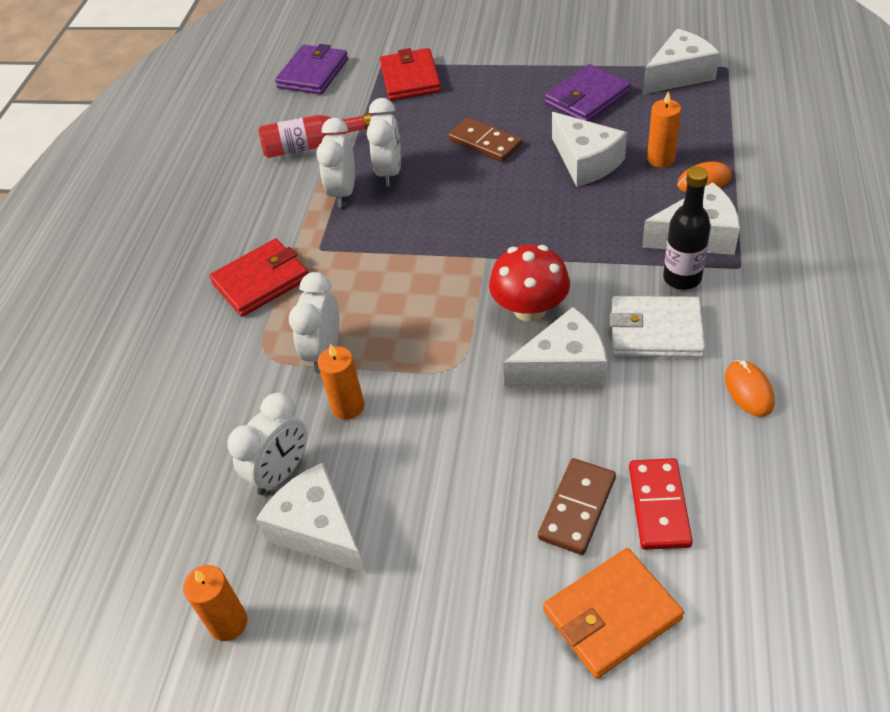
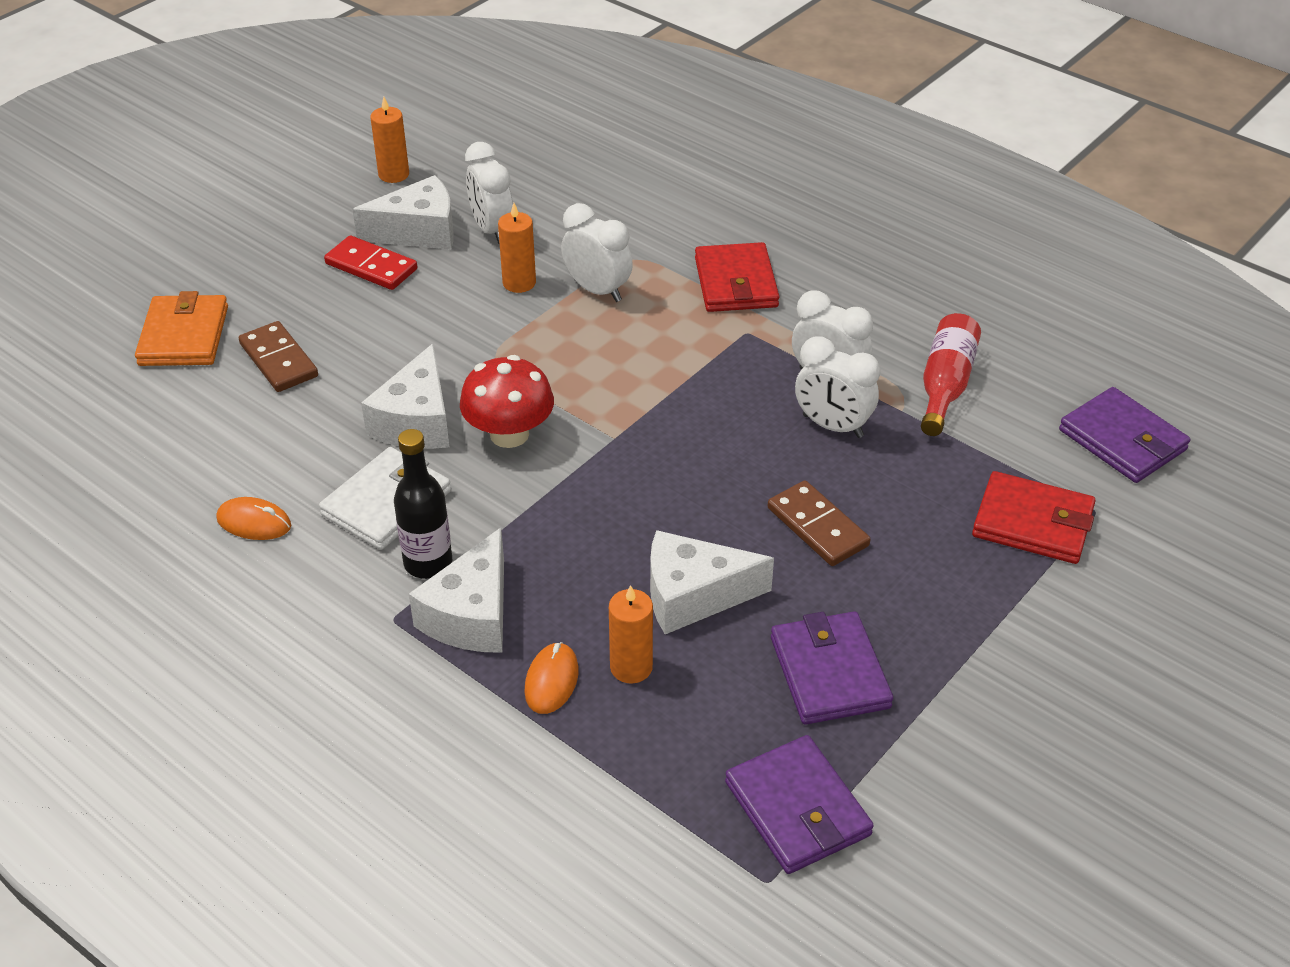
camera: 115 degrees right, 5 degrees down
(485, 143) = (818, 527): brown domino -> brown domino turned 75 degrees clockwise
(659, 506) = (226, 403): red domino -> red domino (371, 267)
(679, 75) = (797, 808): white cheese -> purple wallet

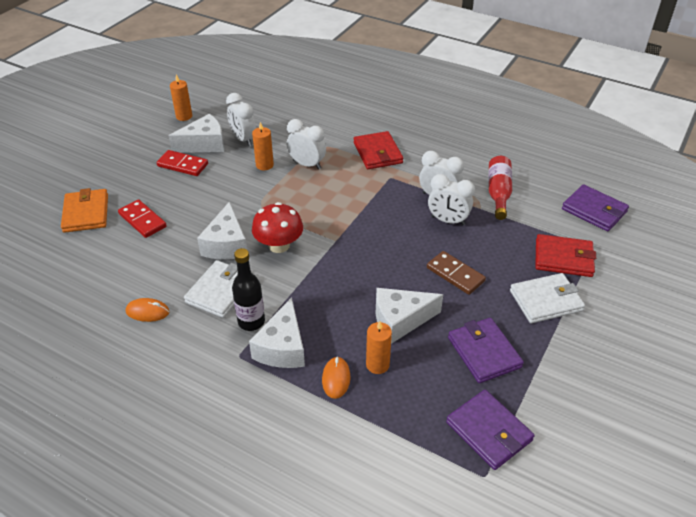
camera: 10 degrees left, 0 degrees up
(279, 360) = (142, 220): brown domino -> red domino
(973, 596) = (546, 301): none -> white wallet

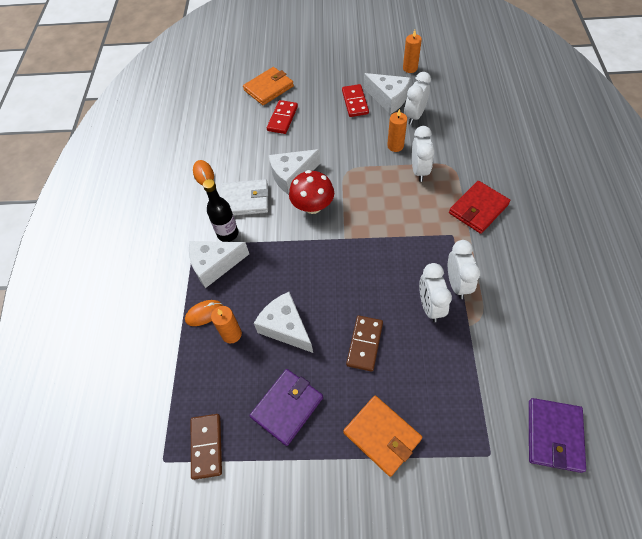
camera: 65 degrees right, 15 degrees up
(489, 431) = (206, 446): purple wallet -> brown domino
(498, 193) = (505, 331): red bottle -> none
(546, 301) = (382, 436): white wallet -> orange wallet
(563, 258) = (453, 430): red wallet -> none

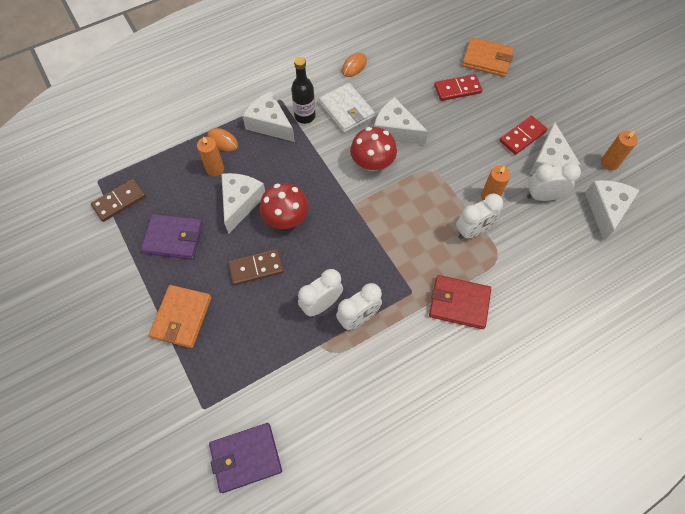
camera: 55 degrees right, 5 degrees up
(326, 296) = (286, 218): none -> red mushroom
(447, 89) = (606, 210): none -> white cheese

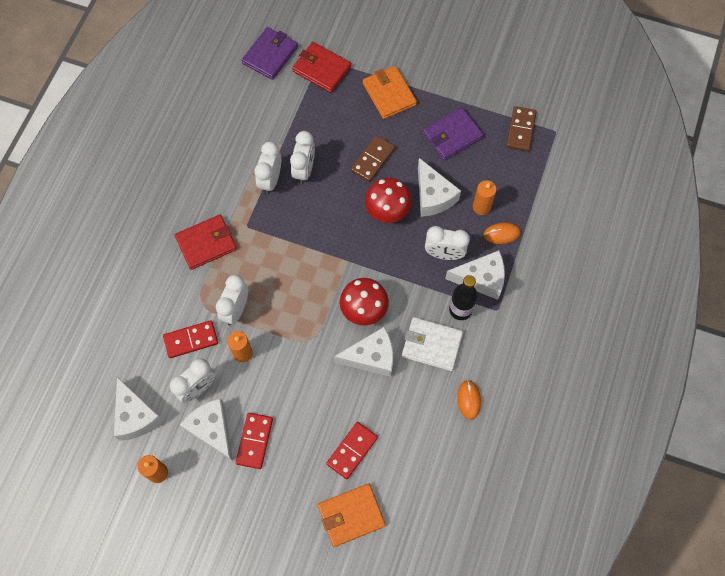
camera: 140 degrees right, 5 degrees up
(213, 396) = (321, 69): none -> red wallet
(277, 157) = (444, 254): none -> white clock
(526, 234) = (191, 340): none -> red domino

